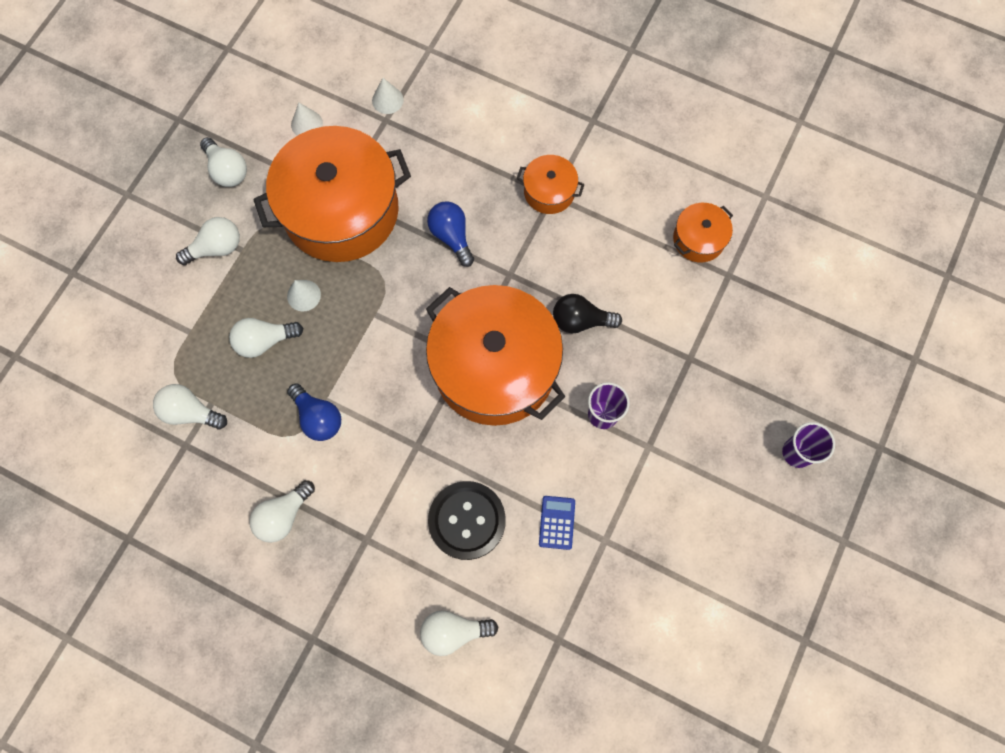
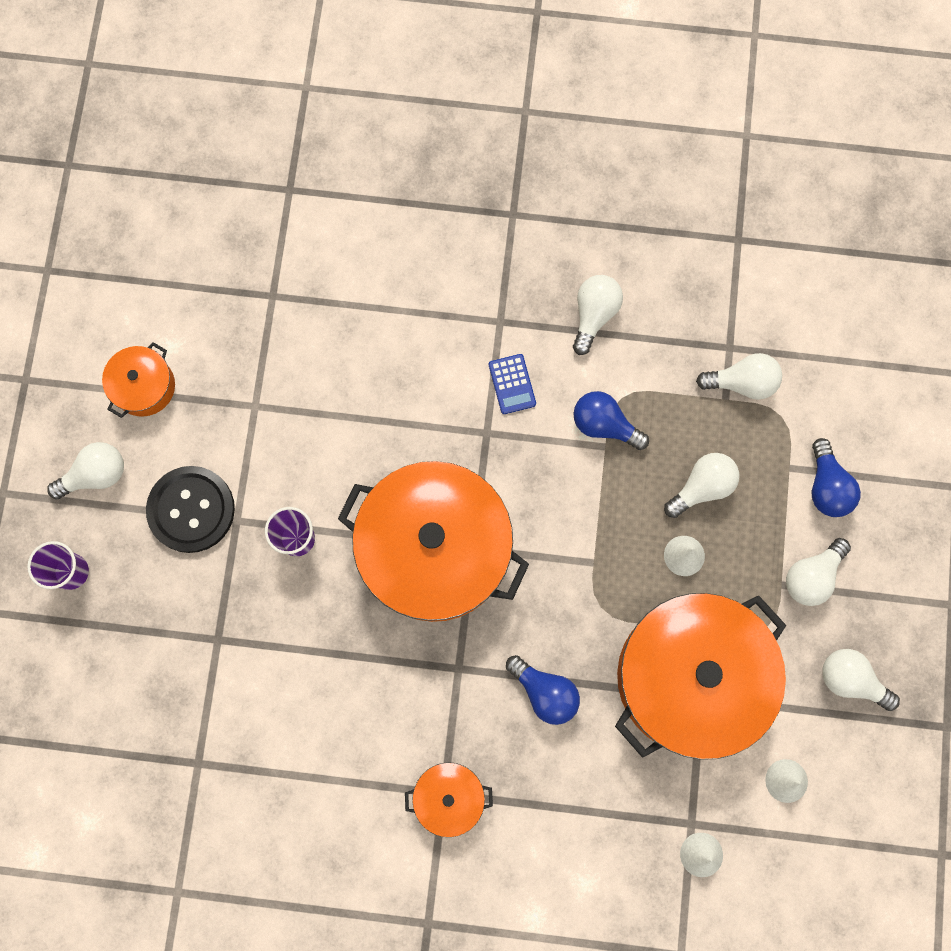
camera: 160 degrees right, 5 degrees up
(169, 307) = (826, 486): none -> blue light bulb
(453, 632) = (378, 267): white light bulb -> white light bulb (96, 475)
(467, 520) = (404, 375): black button -> black button (191, 510)
(557, 522) = (310, 406): blue calculator -> blue calculator (512, 384)
(580, 320) = (356, 640): black light bulb -> none
(698, 239) = (246, 799): orange pot -> orange pot (144, 386)

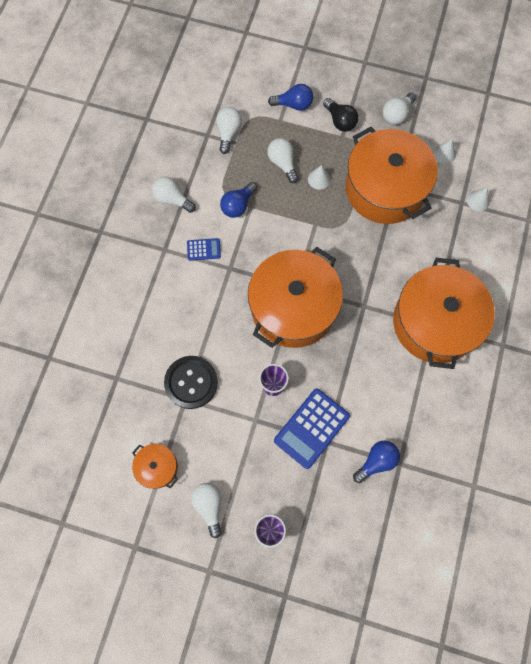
camera: 80 degrees left, 5 degrees down
(191, 510) = (243, 447): black button -> black button (191, 382)
(236, 612) = (312, 428): none -> blue calculator
(449, 797) = (435, 322): orange pot -> orange pot, size x2.24
(545, 692) = (383, 262): blue light bulb -> blue light bulb (376, 461)
(811, 576) = (340, 121): white light bulb -> black light bulb

